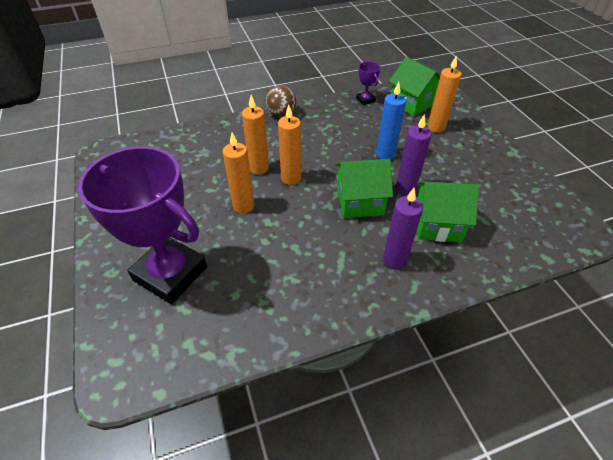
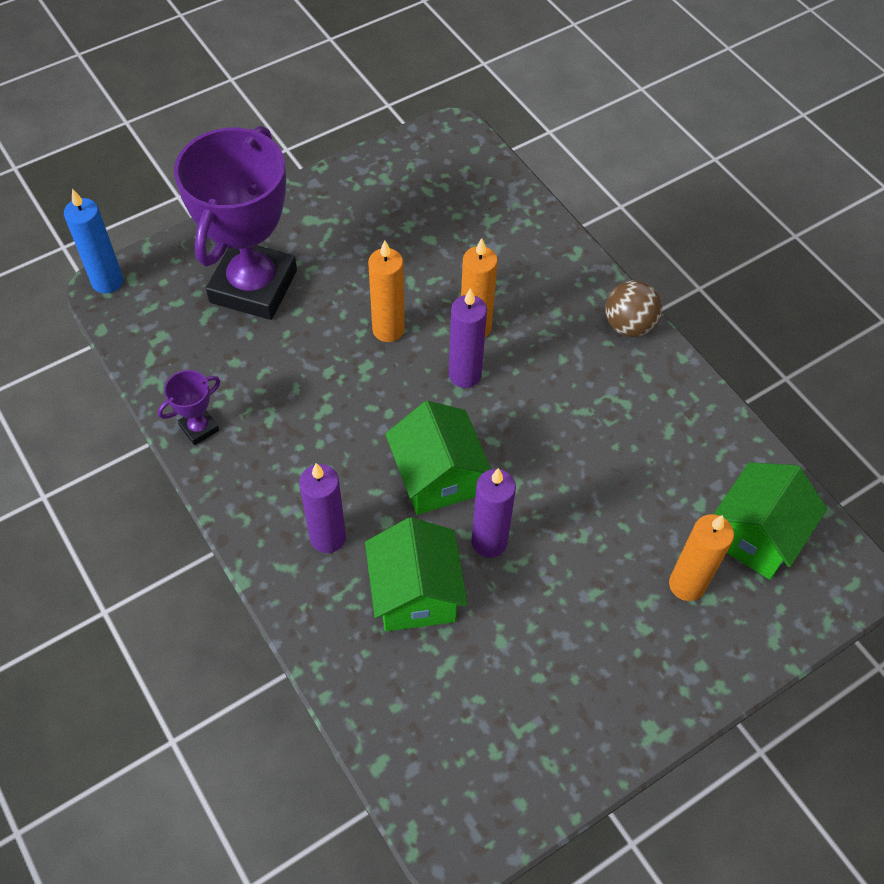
camera: 75 degrees right, 10 degrees up
(291, 178) = (465, 375): orange candle -> purple candle
(365, 100) = (732, 451): purple trophy -> purple trophy (199, 428)
(385, 154) = (569, 502): blue candle -> blue candle (107, 282)

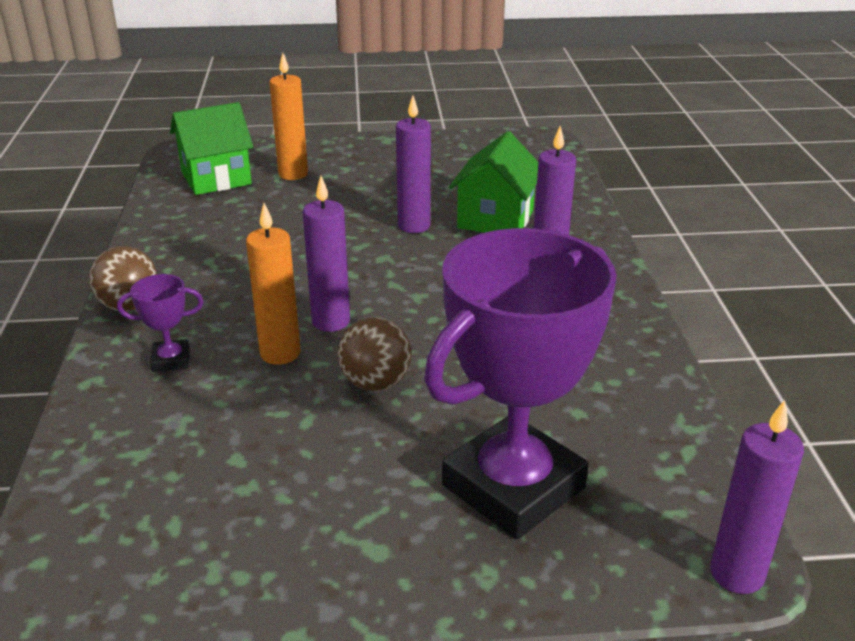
camera: 150 degrees left, 25 degrees down
(107, 282) = (736, 574): blue candle -> purple candle
(199, 428) = (644, 367): purple trophy -> purple trophy (171, 360)
(388, 330) = (375, 383): orange candle -> brown ball
(437, 477) = (423, 267): green house -> none

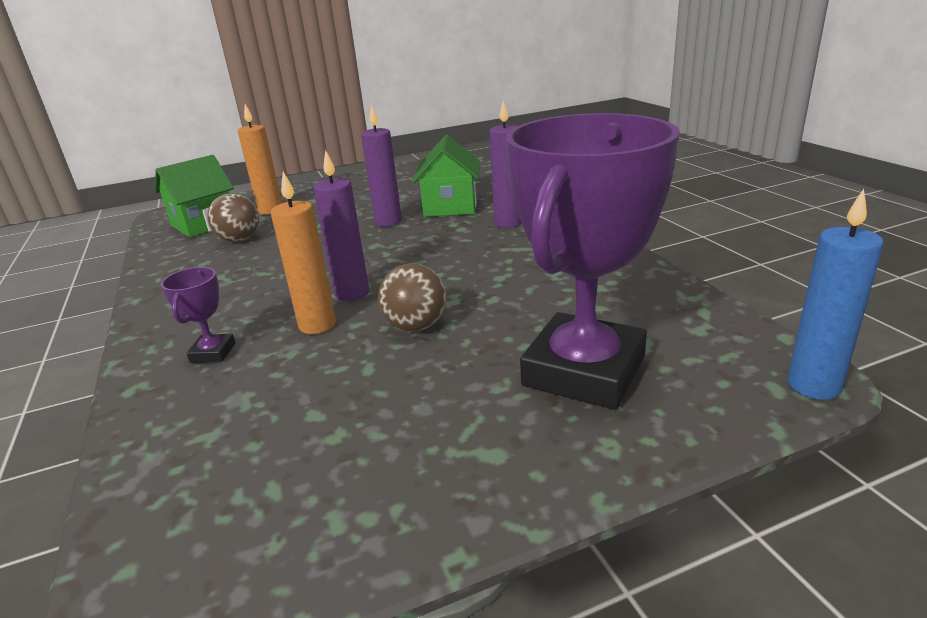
camera: 15 degrees left, 5 degrees down
(129, 306) = (155, 322): brown ball -> brown ball (239, 239)
(171, 360) = (213, 353): purple trophy -> purple trophy turned 60 degrees counterclockwise
(736, 574) = (813, 385): purple candle -> blue candle

